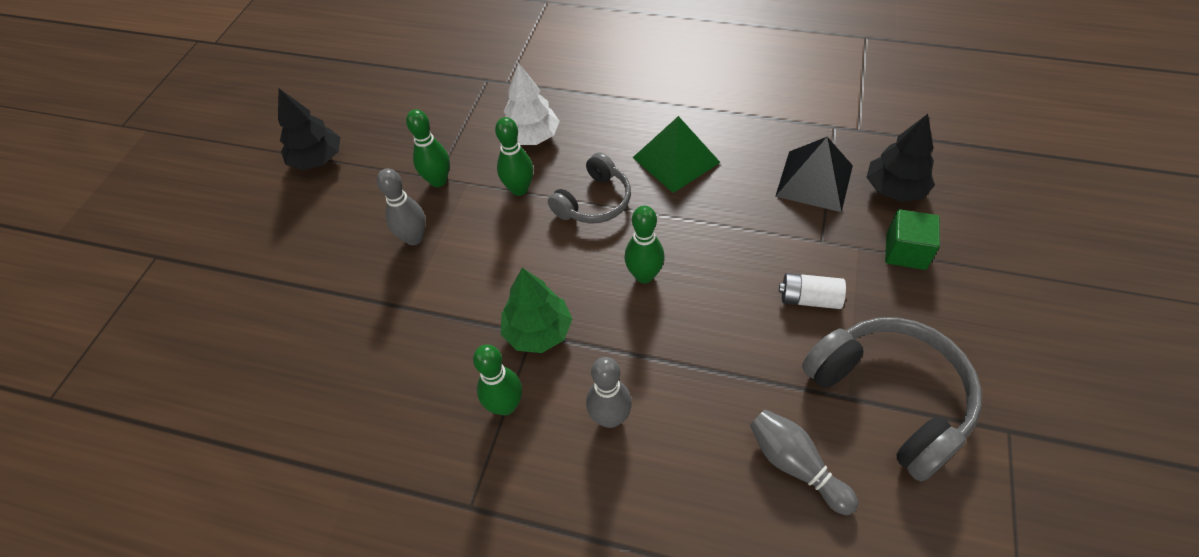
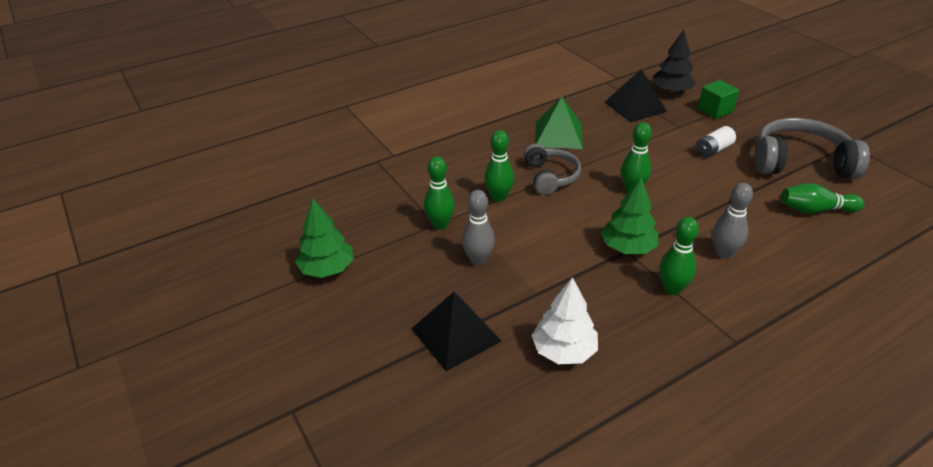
camera: 50 degrees left, 15 degrees down
(306, 289) = (455, 334): none -> black pyramid
(317, 159) = (327, 269): black tree -> green tree
(532, 136) = (460, 170): white tree -> white tree (564, 350)
(795, 465) = (815, 210): grey bowling pin -> green bowling pin

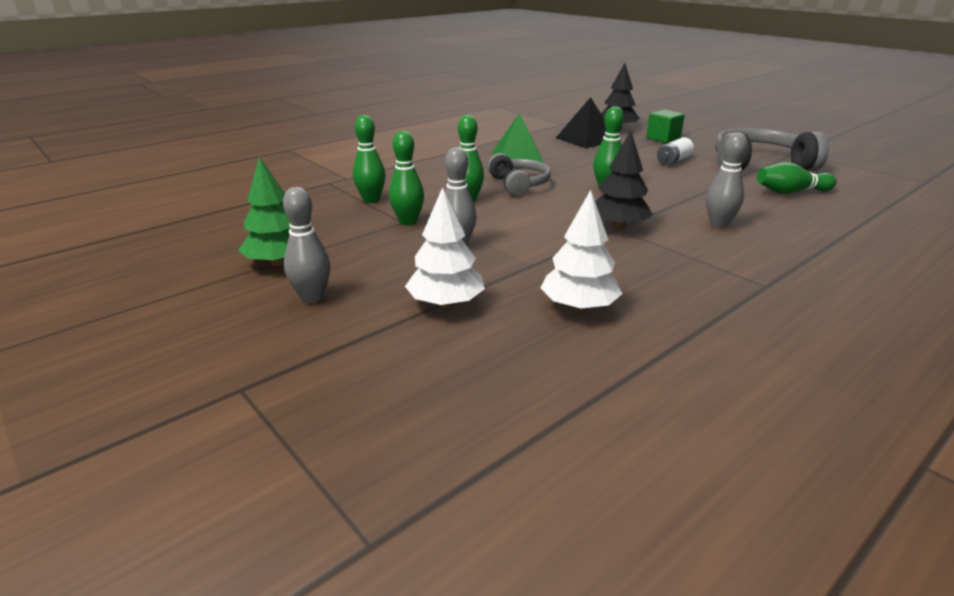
camera: 10 degrees left, 10 degrees down
(350, 316) = (312, 297): none -> grey bowling pin
(455, 334) = (446, 303): black pyramid -> white tree
(628, 248) = (618, 226): green tree -> black tree
(672, 289) = (678, 252): green bowling pin -> green bowling pin (371, 200)

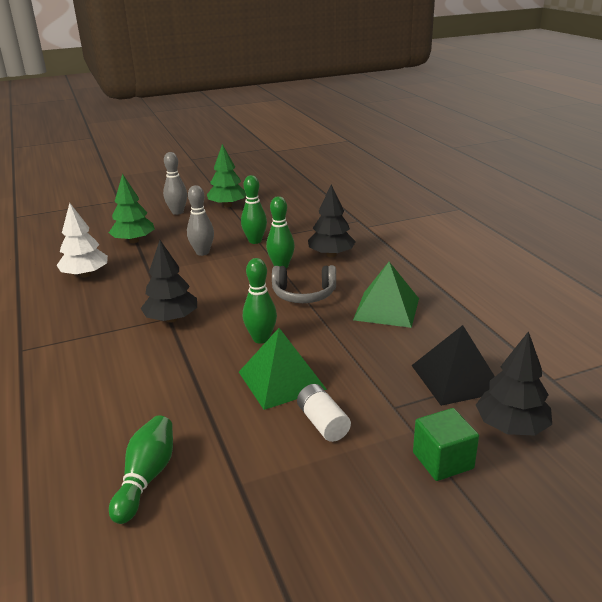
camera: 110 degrees right, 0 degrees up
(371, 200) = (308, 232): green bowling pin -> none
(427, 184) = (331, 255): none -> black tree
(446, 303) = (134, 241): white tree -> green tree
(648, 175) = (282, 380): none -> green pyramid
(718, 224) = (124, 373): grey bowling pin -> none
(759, 164) = (261, 510): grey headphones -> none

